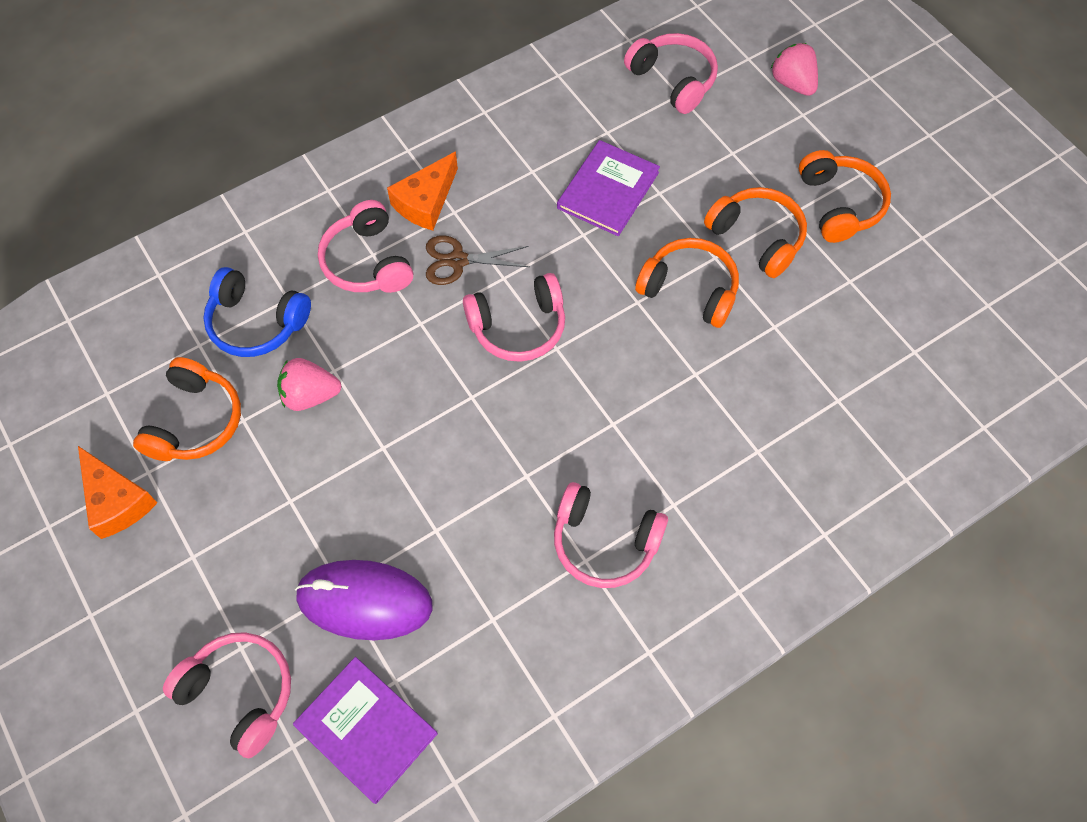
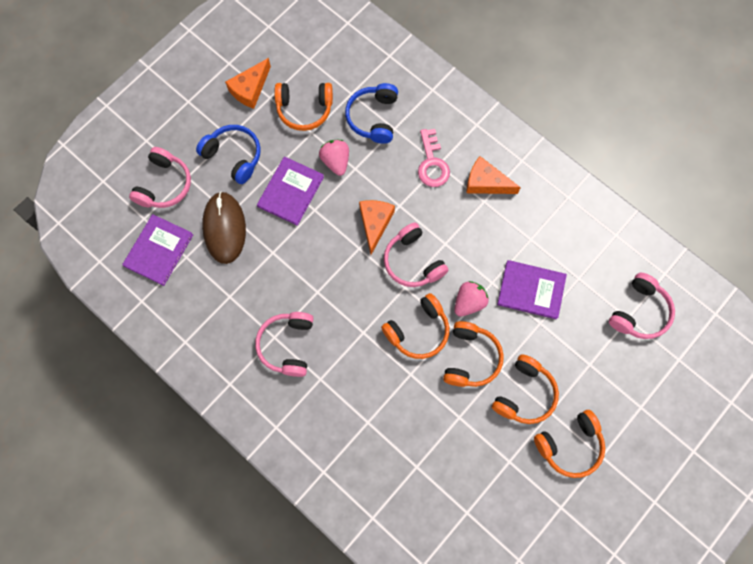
camera: 75 degrees right, 10 degrees up
(234, 556) = (233, 156): none -> blue headphones
(337, 477) = (291, 192): none -> purple book
(364, 601) = (224, 228): purple mouse -> brown mouse
(368, 262) = (432, 163): pink headphones -> pink key
(438, 364) = (375, 223): none -> orange cheese
(458, 260) = (449, 214): brown scissors -> none
(630, 347) = (418, 330): none -> orange headphones
(792, 83) = (667, 395): pink strawberry -> pink strawberry (469, 302)

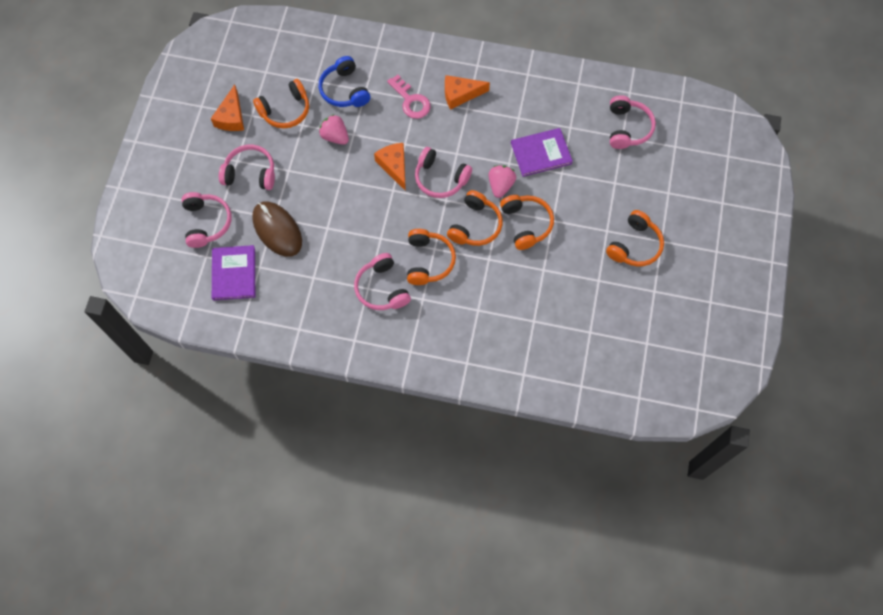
camera: 30 degrees left, 5 degrees down
(233, 156) = (250, 173): blue headphones -> pink headphones
(291, 192) = (313, 176): purple book -> none
(524, 394) = (580, 228): orange headphones -> orange headphones (428, 261)

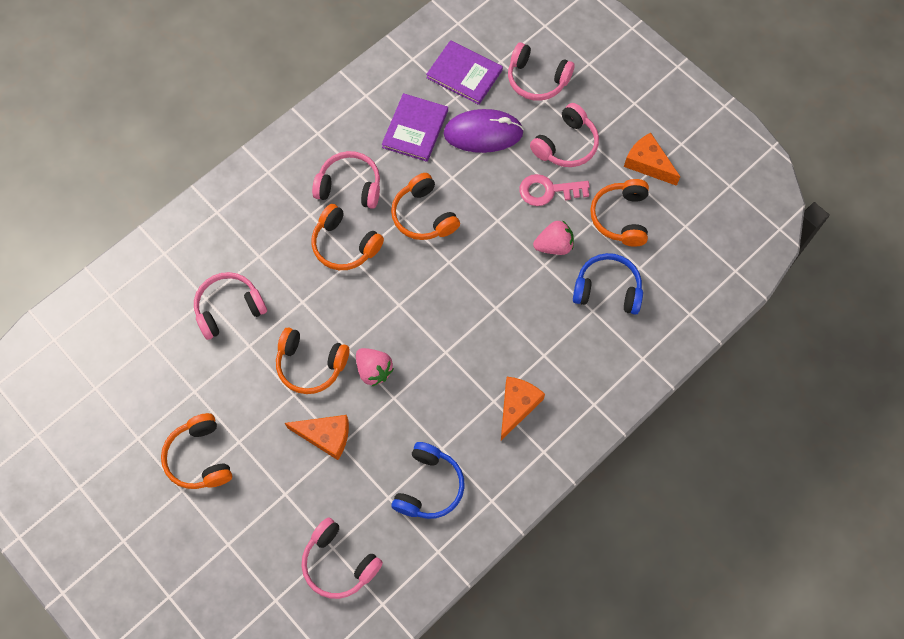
camera: 125 degrees right, 0 degrees up
(277, 230) = (483, 133): brown mouse -> purple mouse
(394, 166) = (476, 280): orange cheese -> orange cheese (326, 436)
(411, 101) = (545, 348): pink key -> pink key (548, 191)
(440, 178) = (427, 316): pink headphones -> pink headphones (229, 308)
(475, 225) = (348, 314): orange headphones -> orange headphones (424, 215)
(541, 153) = (380, 440): purple book -> purple book (415, 129)
(546, 110) = (429, 486): none -> blue headphones

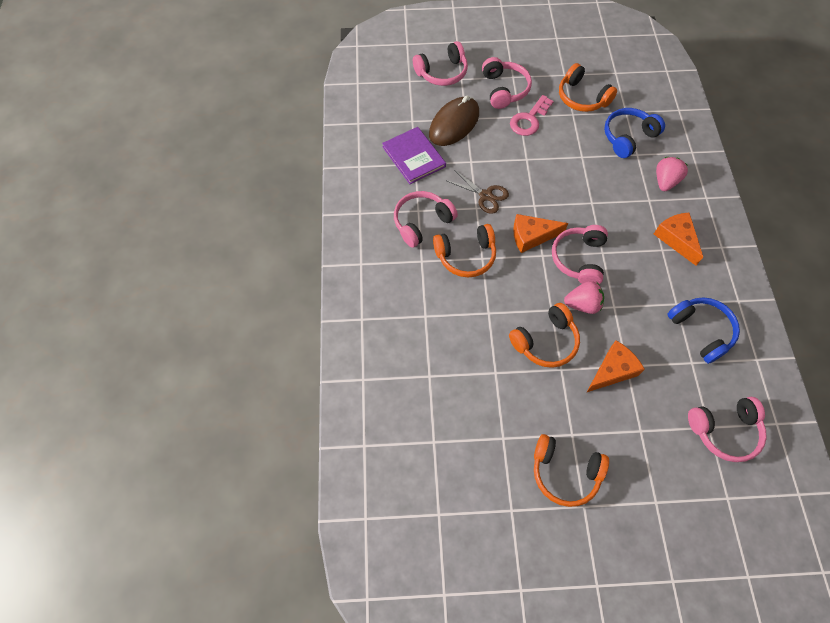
camera: 50 degrees left, 5 degrees down
(229, 308) = (452, 365): pink headphones -> pink headphones (579, 259)
(424, 215) = (485, 195): orange headphones -> brown scissors
(464, 74) = (399, 104): purple book -> none
(483, 133) = (454, 124): purple mouse -> brown mouse
(554, 245) = (572, 143): pink strawberry -> pink strawberry (665, 181)
(648, 164) = (556, 61): orange cheese -> orange cheese (532, 236)

